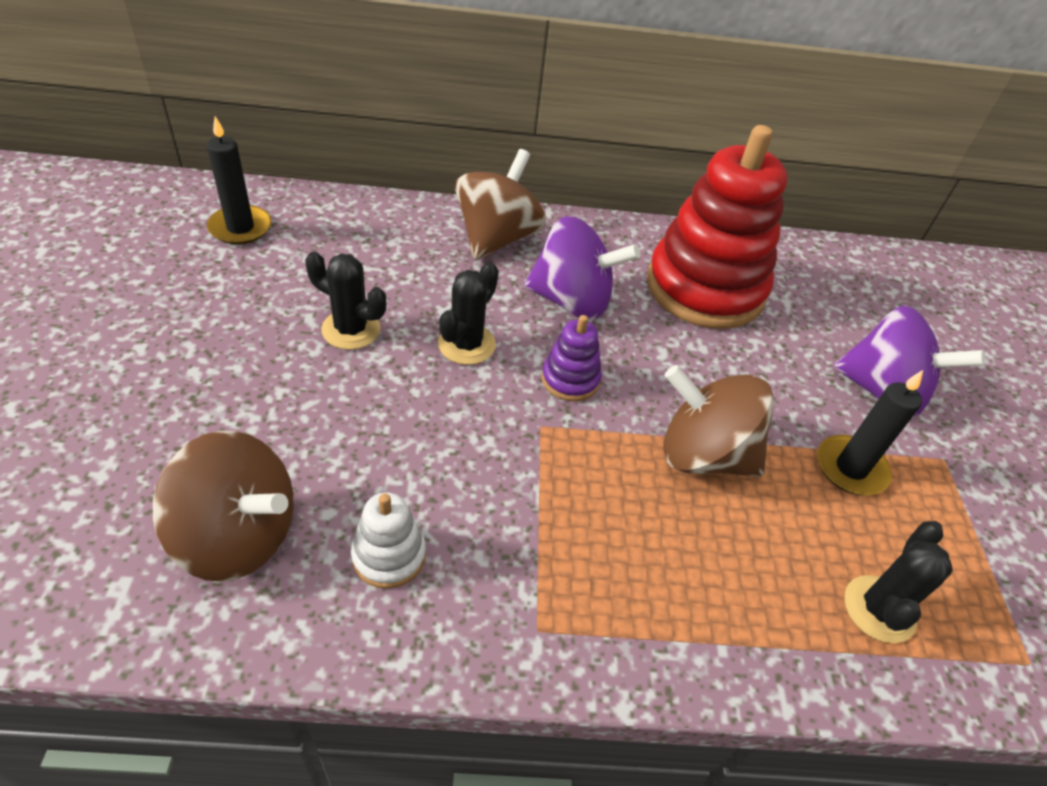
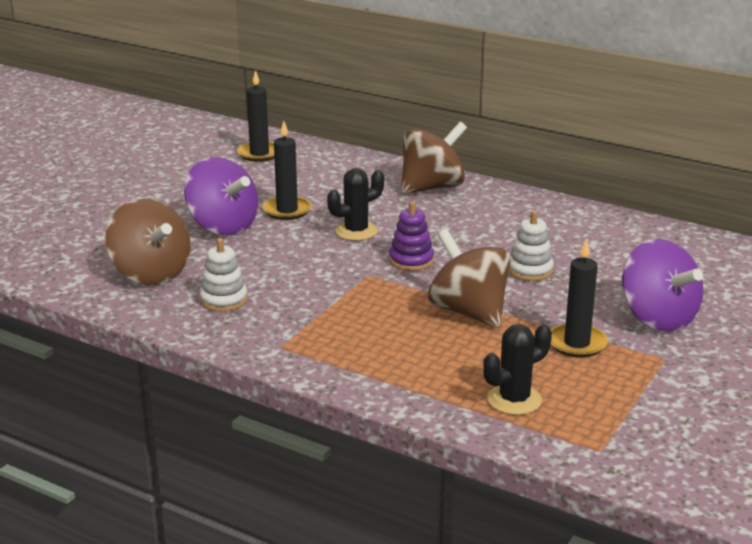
camera: 35 degrees right, 20 degrees down
(351, 329) = (287, 210): black cactus -> black candle
(572, 301) = (454, 227): purple spinning top -> purple spinning top (223, 226)
(705, 288) = (571, 240): red stacking toy -> none
(706, 353) = (530, 270): none -> white stacking toy

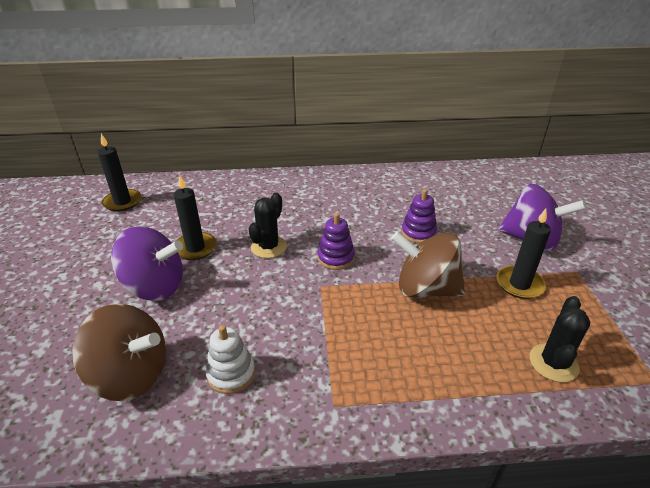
camera: 35 degrees left, 10 degrees up
(432, 187) = (281, 187): brown spinning top -> none
(530, 270) = (418, 233): white stacking toy -> purple stacking toy

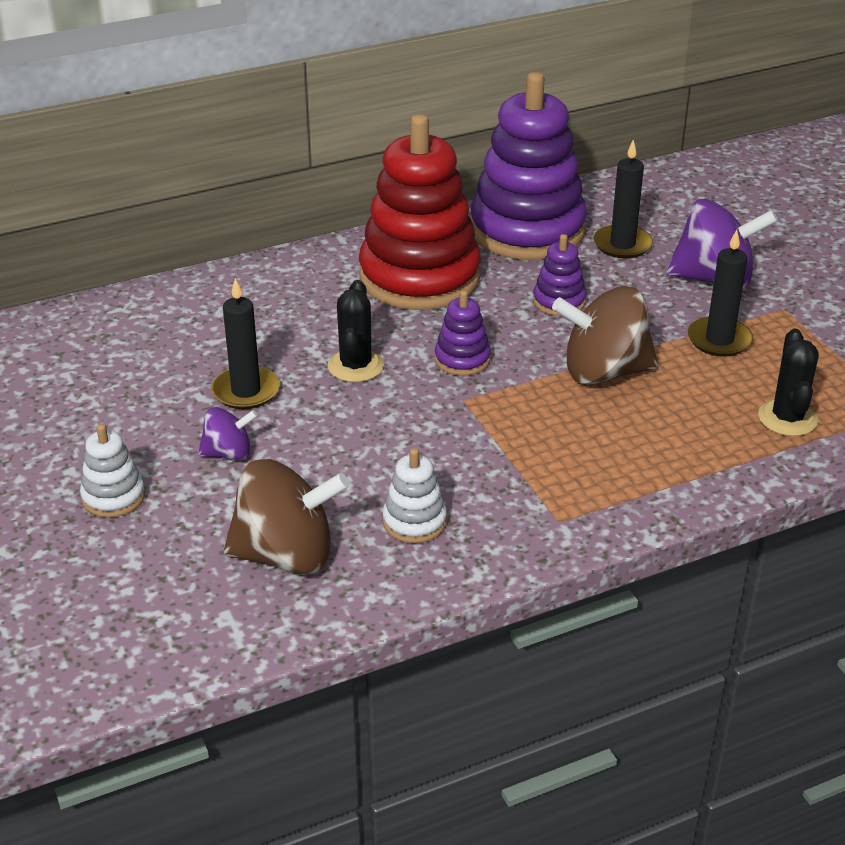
camera: 20 degrees left, 0 degrees up
(69, 299) = (113, 497): none -> white stacking toy
(122, 202) = (65, 351): black candle -> black candle (622, 245)
(155, 287) = (228, 453): purple spinning top -> purple spinning top, size x0.53
(340, 200) = (419, 277): none -> red stacking toy
(420, 185) = (527, 230): none -> purple stacking toy

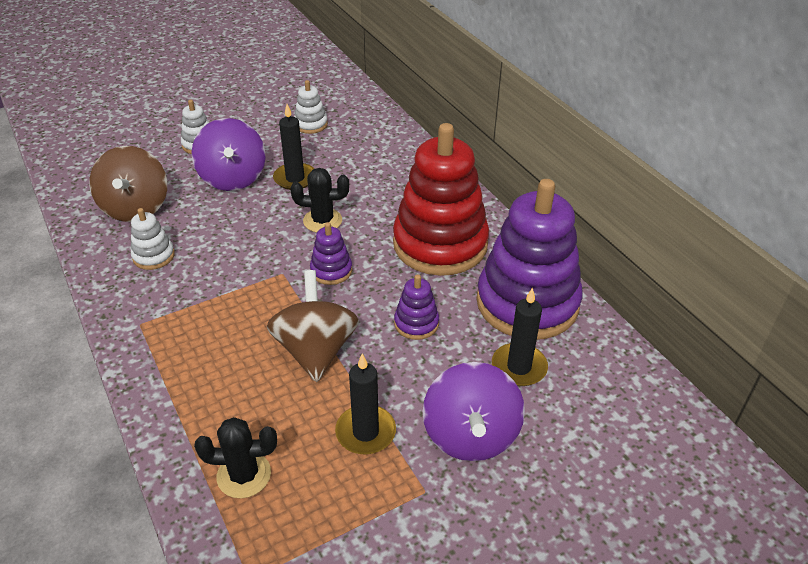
camera: 85 degrees right, 5 degrees up
(96, 377) = (311, 124): none -> white stacking toy
(228, 453) = (233, 178): purple spinning top -> purple spinning top, size x1.89

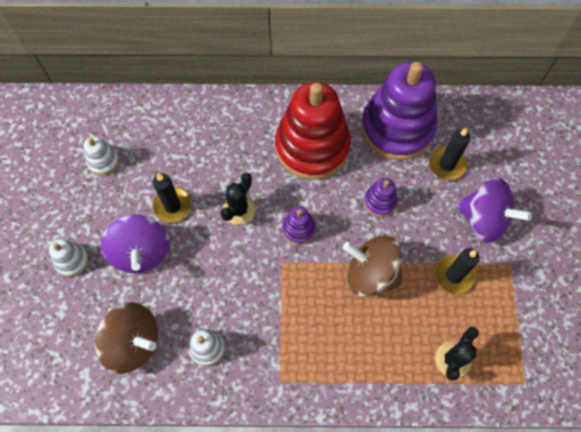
camera: 60 degrees left, 25 degrees up
(233, 178) = (141, 252): purple spinning top -> purple spinning top turned 60 degrees clockwise

